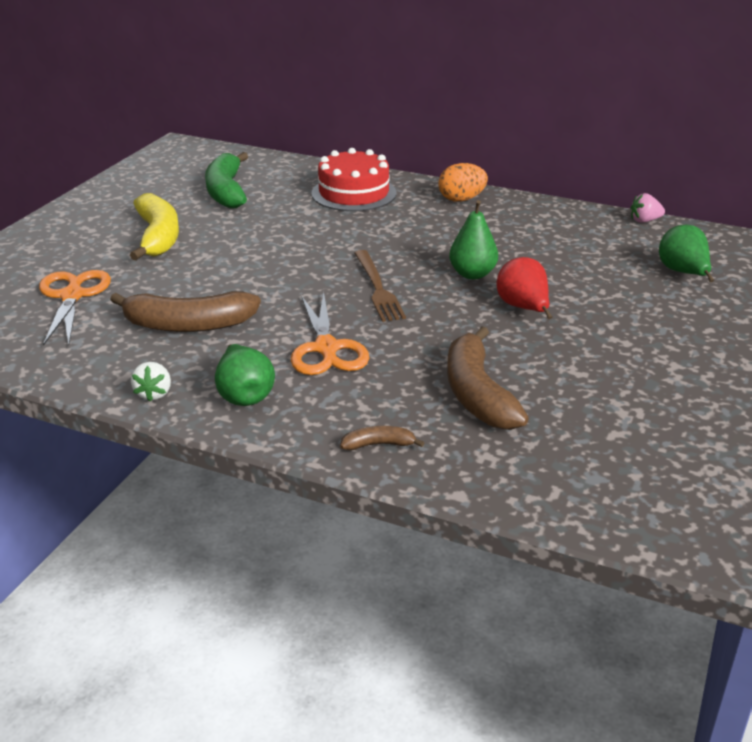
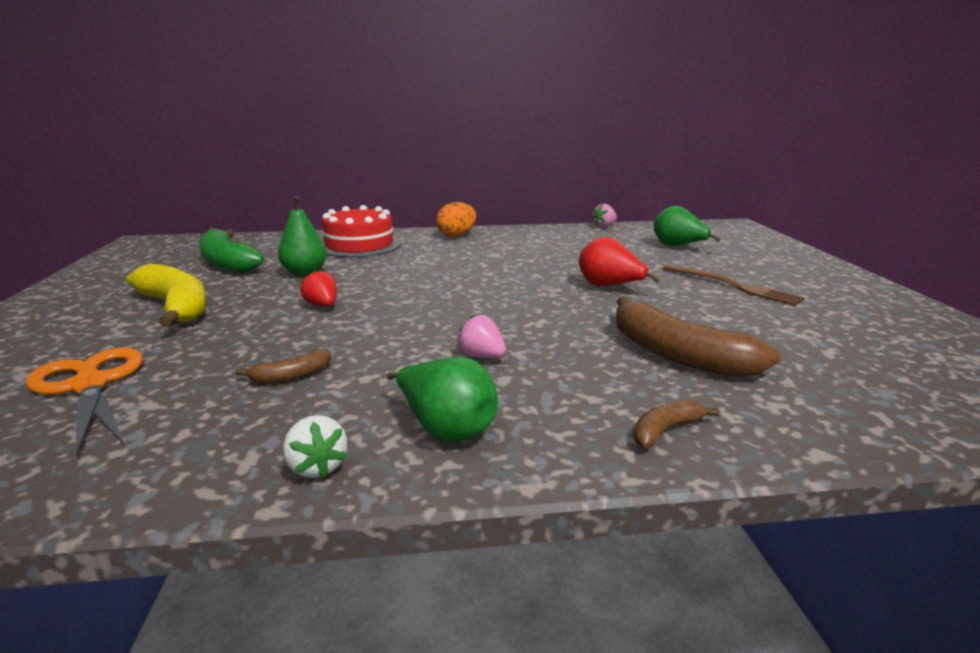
camera: 30 degrees left, 10 degrees down
(188, 325) = (291, 376): brown banana -> brown banana, size x0.46
(259, 264) = (322, 306): none -> red strawberry
(326, 348) = (482, 356): orange scissors -> pink strawberry
(378, 288) = (467, 299): brown fork -> brown fork (733, 286)
(472, 274) = (534, 274): green pear -> green pear (305, 273)

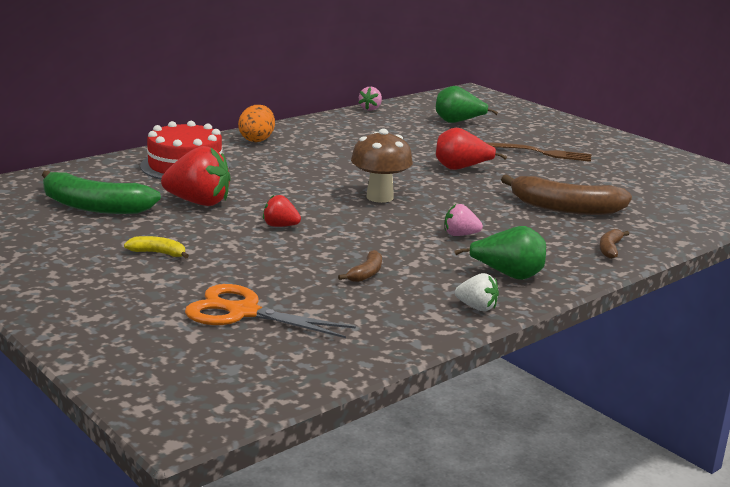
camera: 35 degrees left, 0 degrees up
(176, 307) = (158, 253): yellow banana -> yellow banana, size x0.46
(305, 273) = (199, 202): green pear -> red strawberry
(469, 298) = (379, 197): none -> brown mushroom

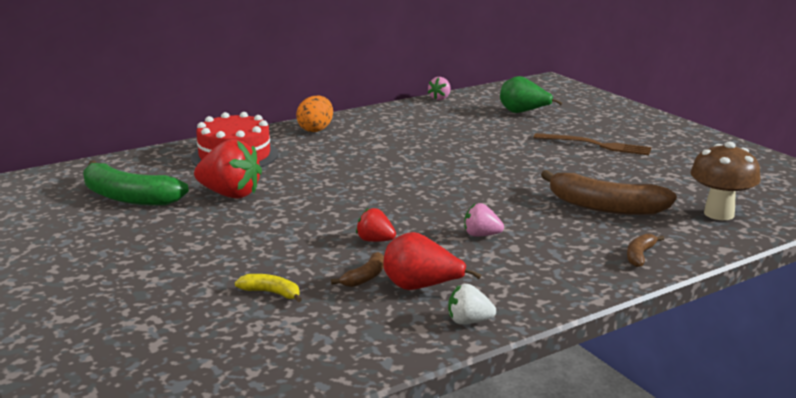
camera: 10 degrees right, 0 degrees up
(158, 253) = (165, 249): yellow banana -> yellow banana (271, 293)
(243, 312) = (219, 318): orange scissors -> none
(280, 226) = (299, 221): red strawberry -> red strawberry (375, 240)
(379, 197) = (413, 192): brown mushroom -> brown mushroom (719, 214)
(461, 169) = (508, 162): red pear -> red pear (421, 287)
(477, 307) = (469, 321): white strawberry -> white strawberry turned 150 degrees clockwise
(508, 275) = (516, 284): green pear -> none

